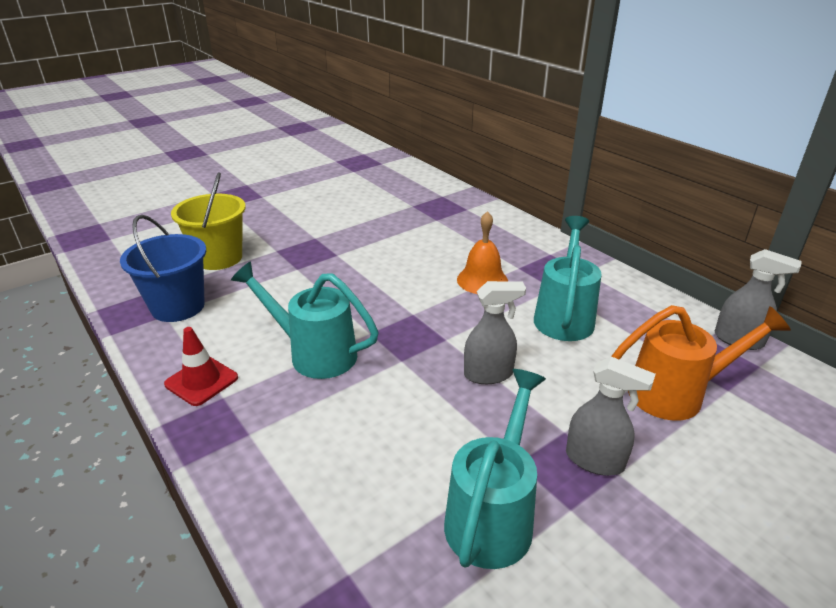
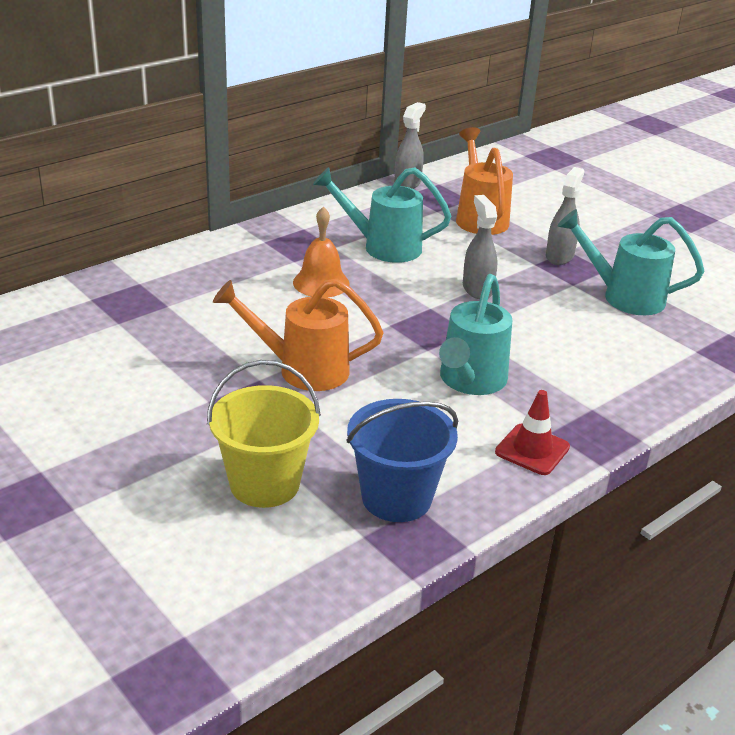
camera: 95 degrees left, 0 degrees up
(346, 271) = (303, 370): none -> orange watering can

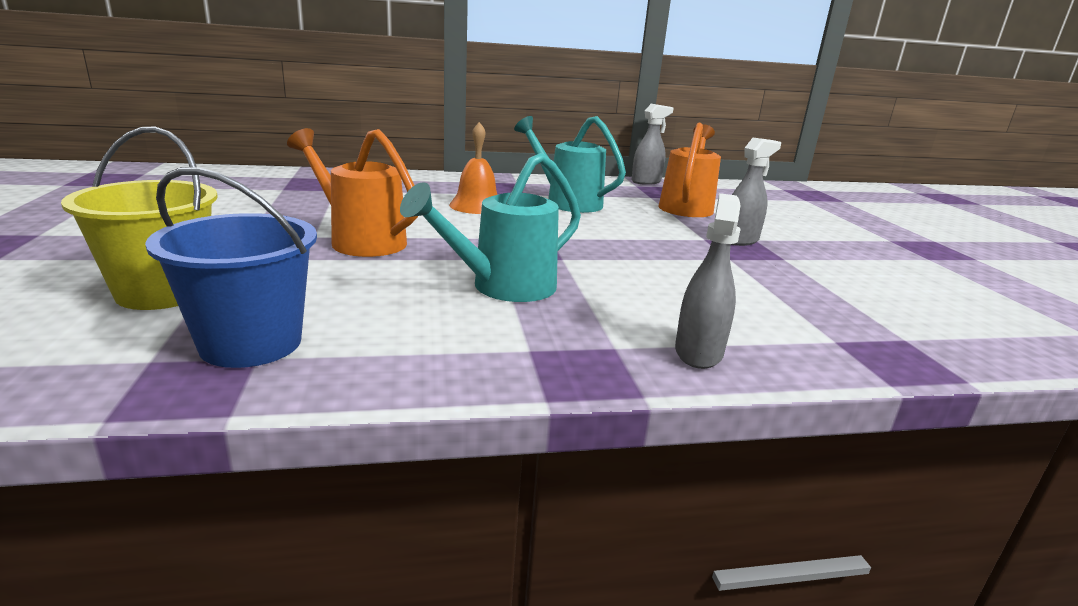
camera: 30 degrees right, 10 degrees down
(477, 289) = (617, 238): grey spray bottle -> grey spray bottle (698, 352)
(532, 450) = (478, 357): red traffic cone -> none
(624, 297) = (783, 279): turquoise watering can -> none

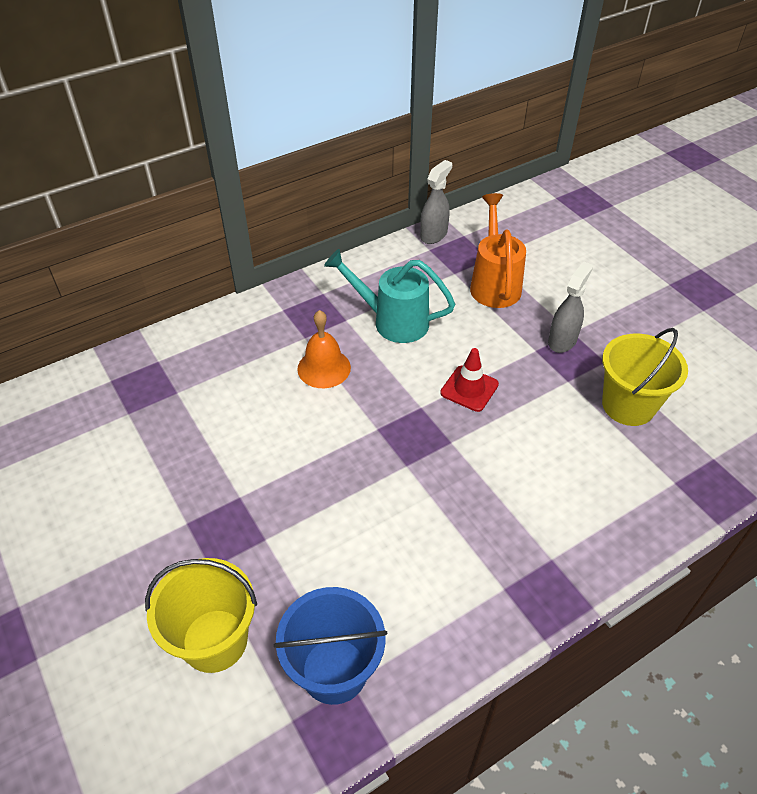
camera: 20 degrees left, 25 degrees up
(361, 240) = (283, 486): orange watering can -> none
(504, 287) = (438, 512): turquoise watering can -> none
(611, 240) = (469, 388): none -> red traffic cone
(698, 352) = (602, 540): grey spray bottle -> none
(797, 284) = (628, 405): none -> yellow bucket

